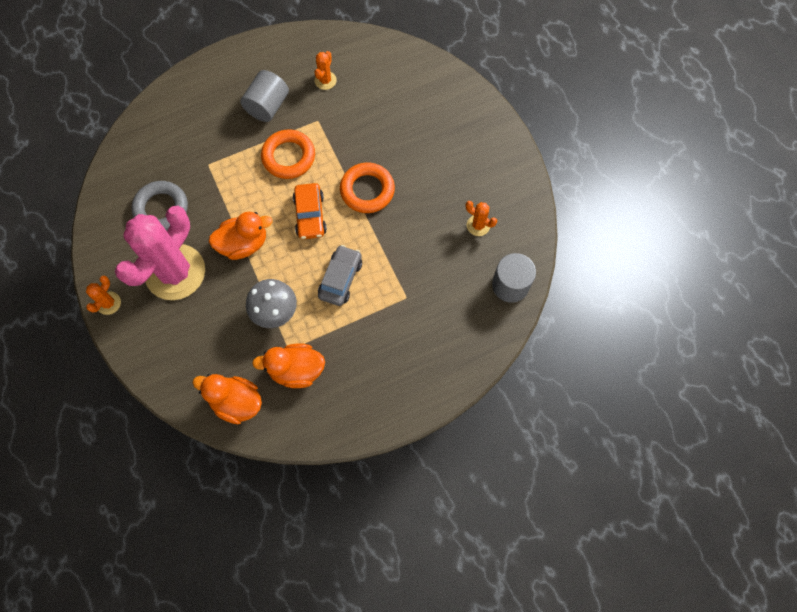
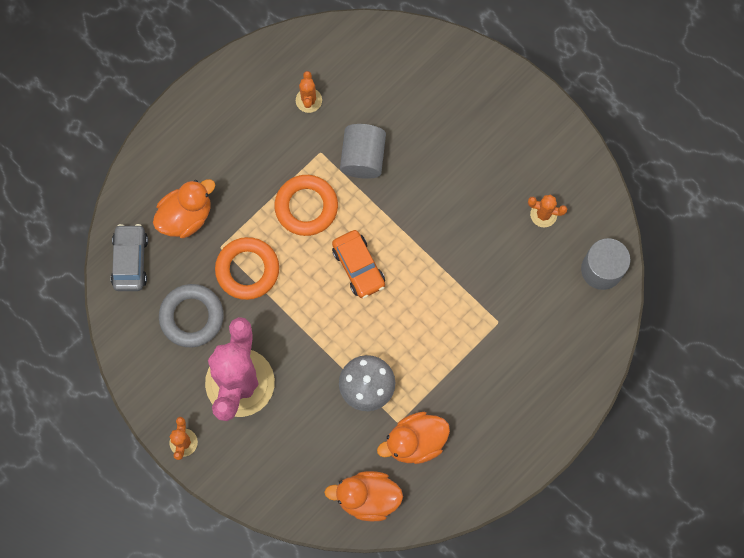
camera: 20 degrees left, 5 degrees up
(243, 244) = (300, 324): orange duck -> orange duck (186, 216)
(267, 106) = (256, 154): grey cylinder -> grey cylinder (363, 158)
(340, 279) = (421, 326): grey car -> grey car (130, 260)
(367, 190) = (409, 216): orange ring -> orange ring (247, 270)

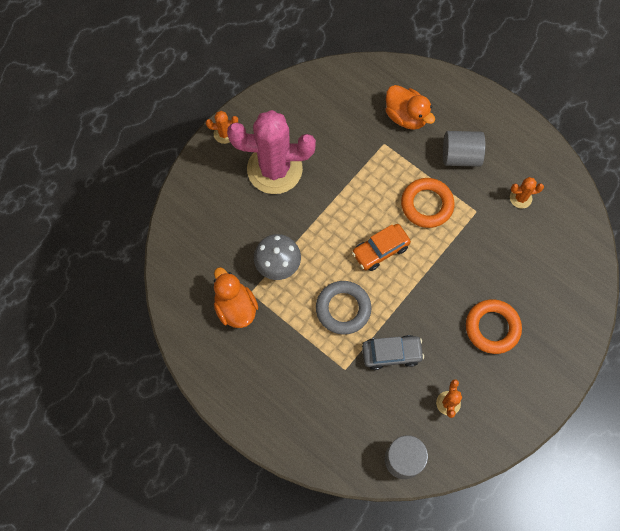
camera: 85 degrees right, 5 degrees down
(130, 260) = (365, 81): grey car -> grey car (391, 353)
(192, 317) = (324, 129): grey ring -> grey ring (343, 309)
(247, 270) = (367, 165): orange ring -> orange ring (492, 328)
(363, 158) = (477, 245): grey cylinder -> grey cylinder (460, 156)
(367, 497) = (187, 273): orange duck -> none

